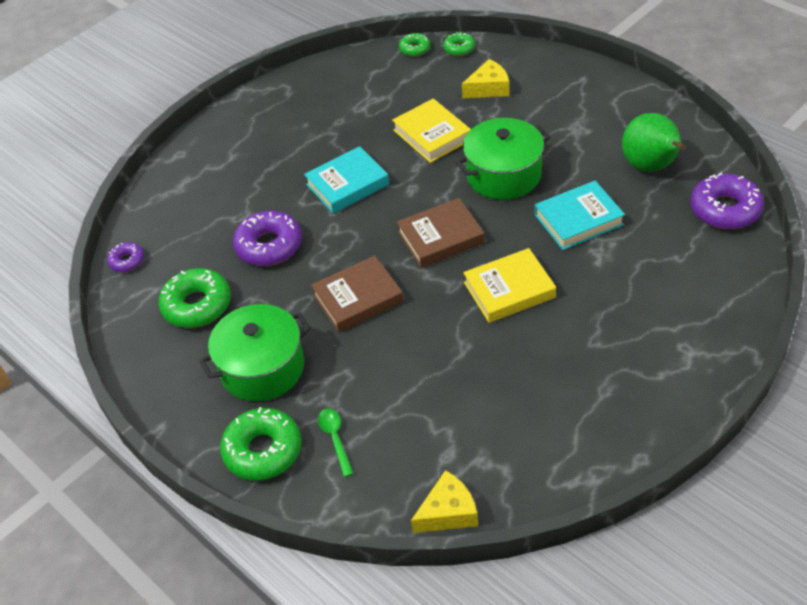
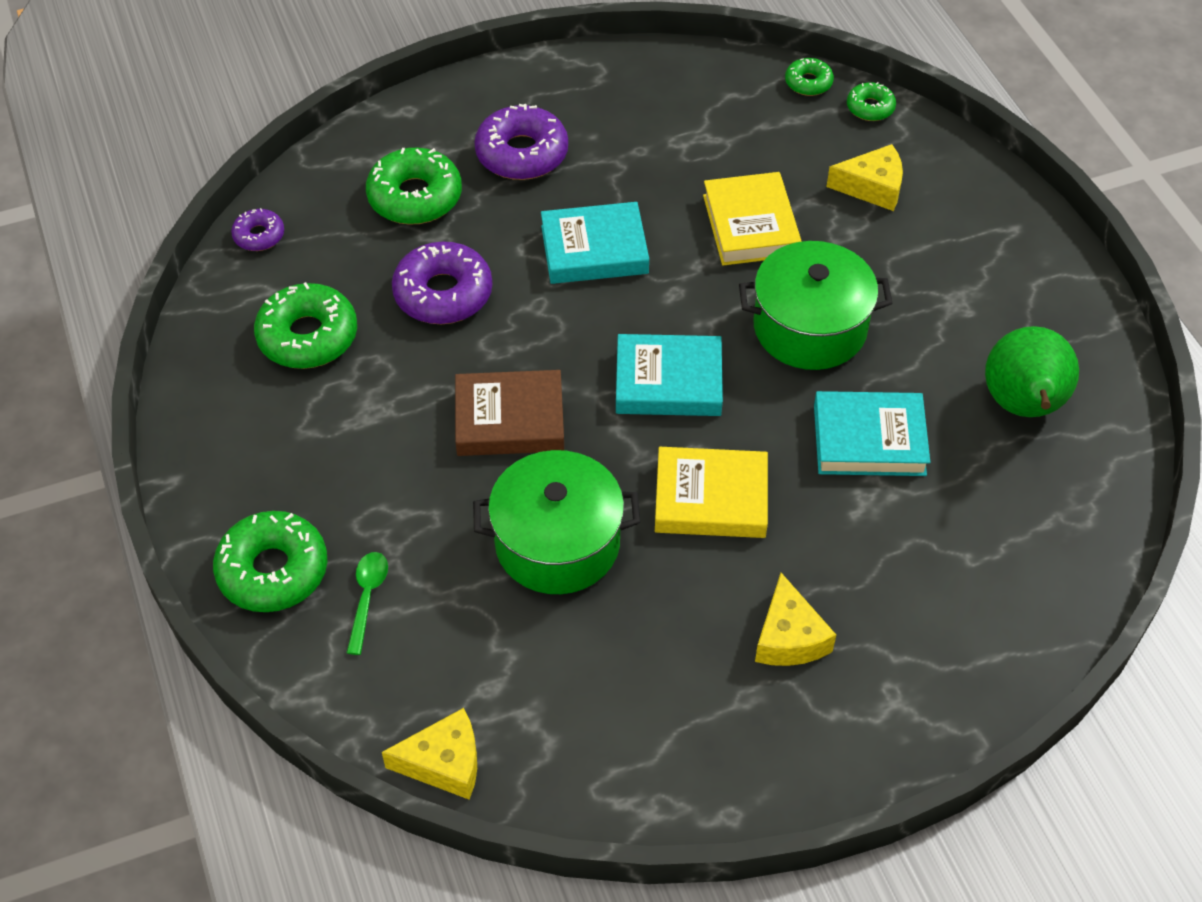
camera: 20 degrees right, 5 degrees up
(215, 199) = (415, 197): none -> green donut
(262, 368) = (336, 460): green pot -> green pot (557, 543)
(441, 237) = (668, 382): brown book -> turquoise book
(606, 345) = (789, 637): none -> yellow cheese
(725, 209) = (1085, 518): purple donut -> purple donut (522, 153)

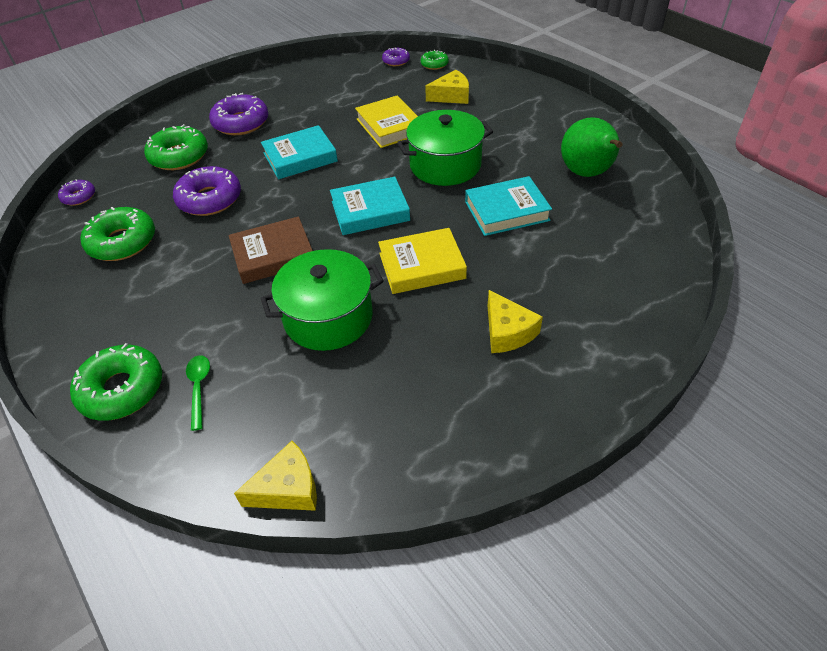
camera: 15 degrees left, 5 degrees down
(808, 83) = (396, 61): green donut -> purple donut

